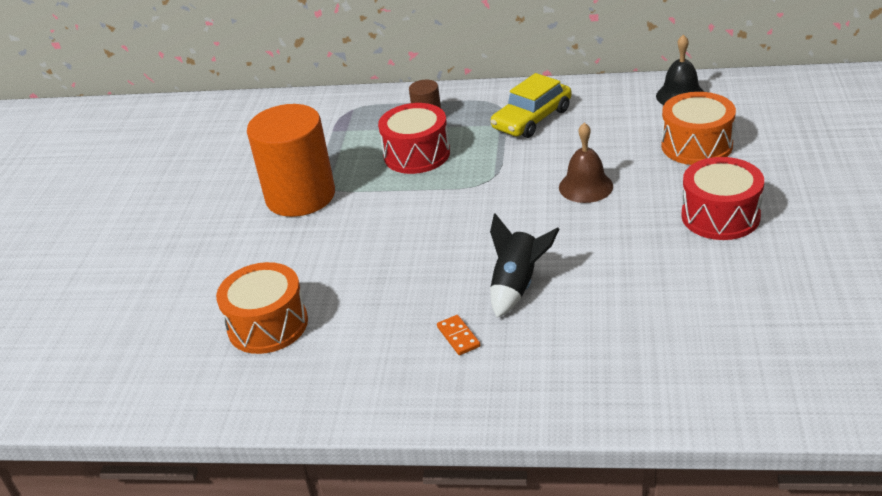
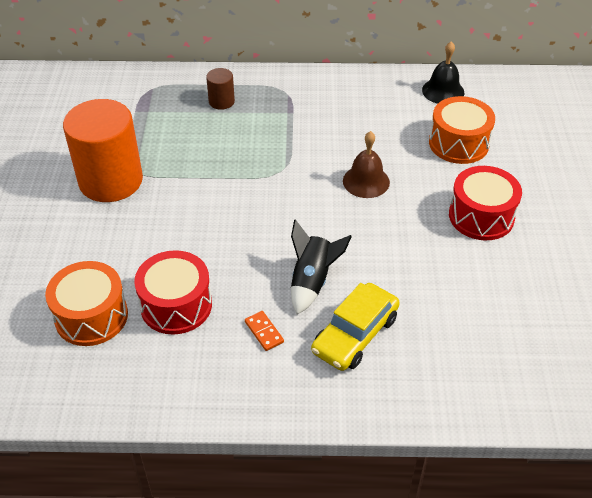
camera: 10 degrees left, 10 degrees up
(417, 154) = (214, 140): red drum -> red drum (176, 305)
(532, 119) = (315, 108): yellow car -> yellow car (355, 334)

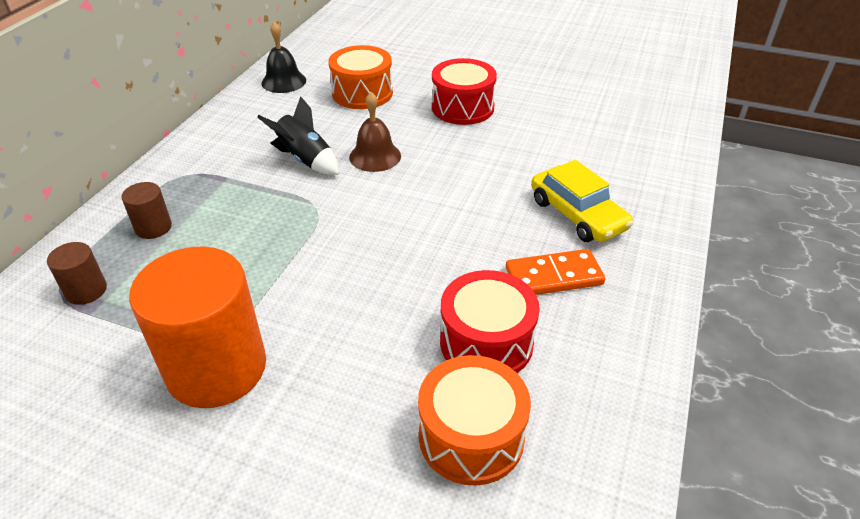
camera: 70 degrees left, 5 degrees down
(153, 100) = (86, 290): none -> brown cylinder
(264, 332) = (553, 276): orange domino -> orange domino, size x1.80
(312, 281) = (496, 225): black rocket -> black rocket (305, 160)

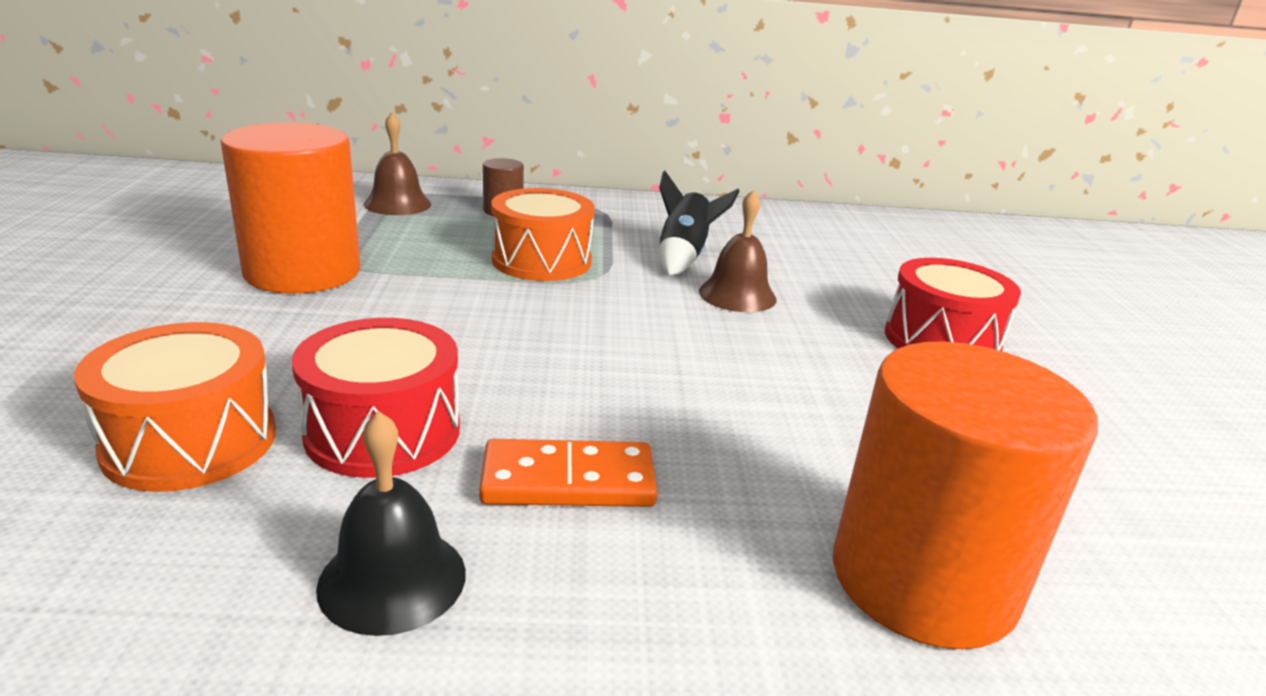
camera: 65 degrees right, 15 degrees down
(86, 290) = (397, 204): brown cylinder -> brown bell
(283, 81) = (827, 222): black bell -> black bell (392, 579)
(362, 93) = (870, 267): orange drum -> orange drum (541, 261)
(553, 276) = (568, 480): orange domino -> orange domino turned 60 degrees counterclockwise
(577, 214) = (763, 491): yellow car -> none
(643, 193) = (923, 579): none -> orange cylinder

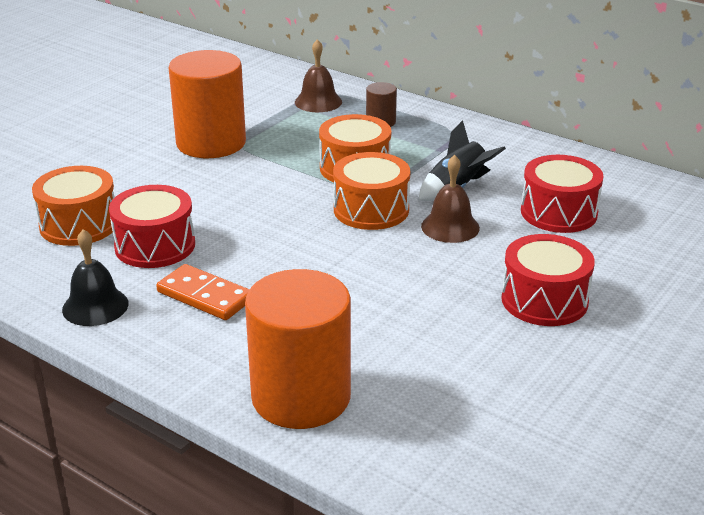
camera: 40 degrees right, 5 degrees up
(627, 299) = (371, 210): none -> orange drum
(809, 256) = (559, 212): none -> red drum

